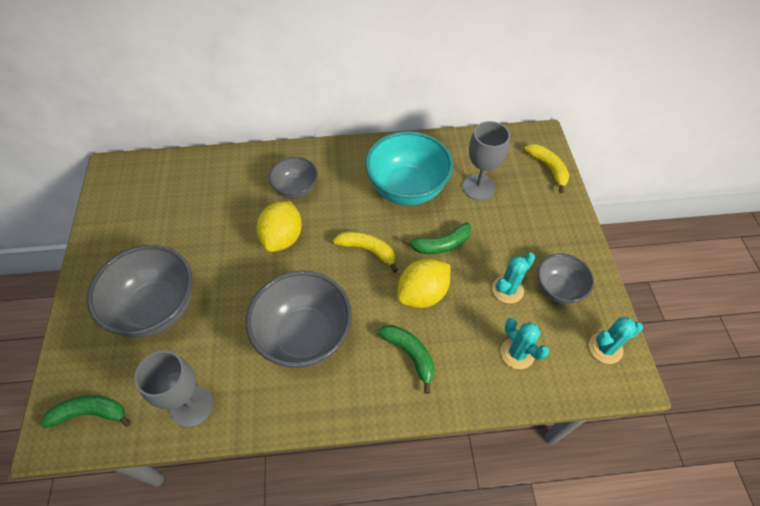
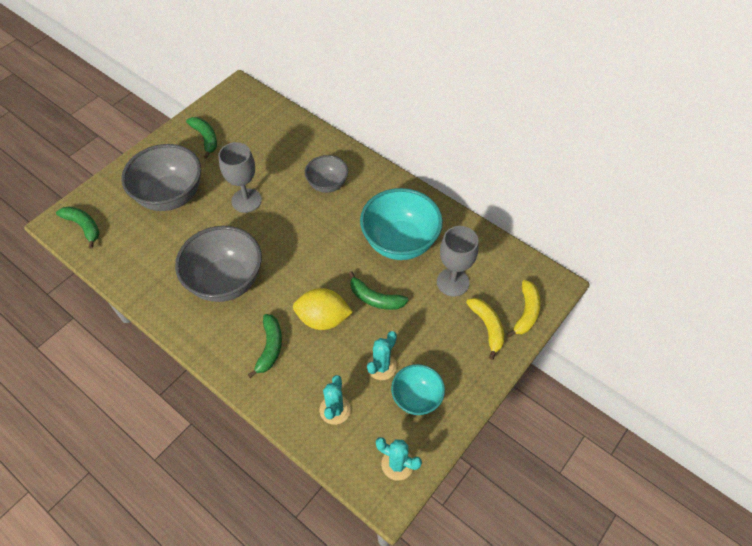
camera: 45 degrees right, 0 degrees up
(131, 233) = (206, 138): none -> green banana
(192, 406) = (129, 267): grey goblet -> grey goblet (246, 200)
(282, 238) = (283, 210): yellow lemon -> none
(368, 250) = (324, 262): yellow banana -> yellow banana (487, 327)
(507, 289) = (381, 366): turquoise cactus -> turquoise cactus turned 60 degrees counterclockwise
(558, 289) = (416, 398): grey bowl -> turquoise bowl

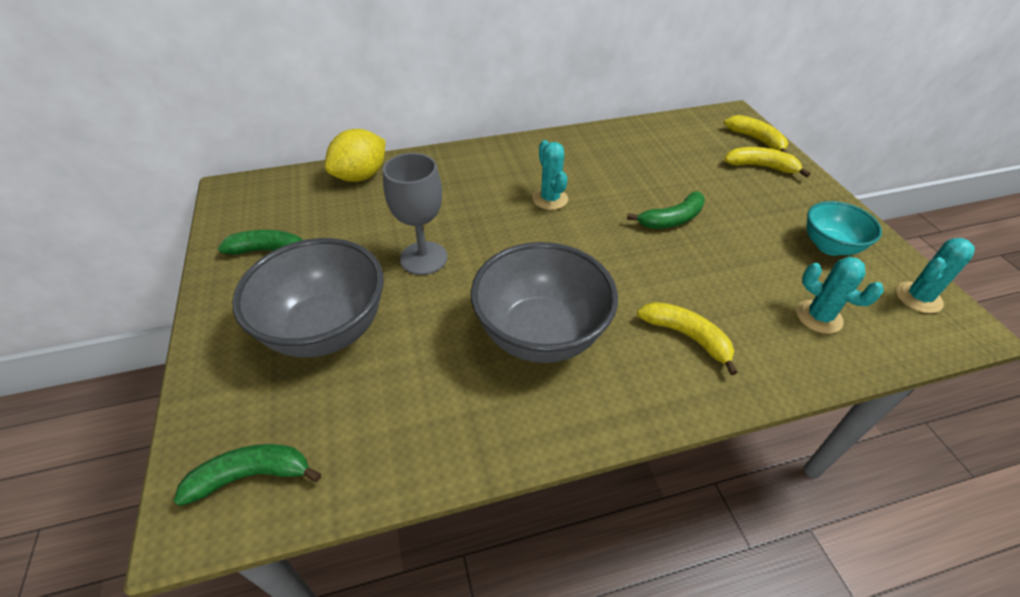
camera: 55 degrees left, 10 degrees down
(270, 347) = (687, 336): green banana -> yellow banana
(323, 319) = (672, 270): yellow lemon -> yellow lemon (361, 176)
(327, 184) = (475, 186): grey bowl -> none
(381, 366) = (772, 254): turquoise cactus -> turquoise cactus (550, 199)
(400, 242) = (608, 172): turquoise bowl -> none
(452, 282) = (689, 163): grey goblet -> none

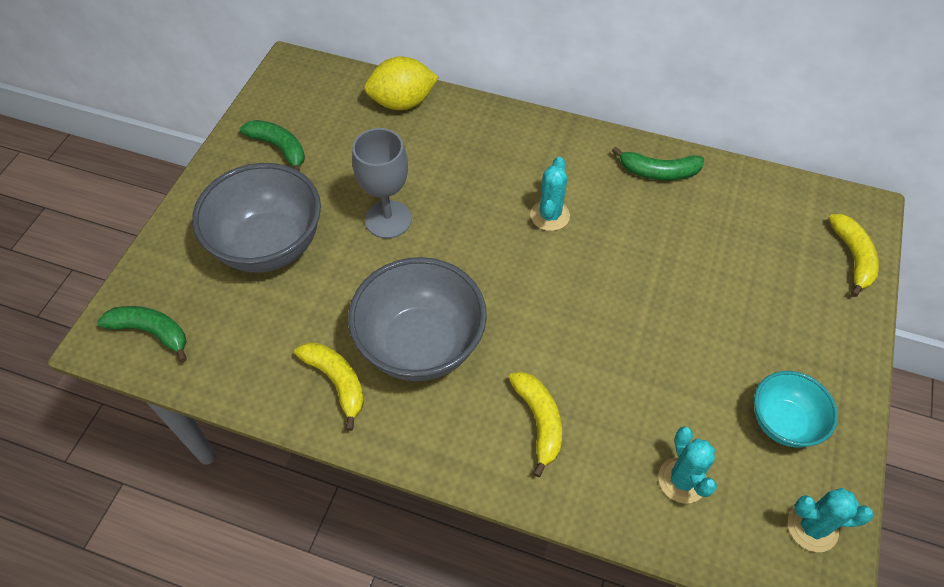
camera: 35 degrees right, 10 degrees up
(672, 219) = (647, 302): green banana -> green banana (658, 172)
(761, 167) = (817, 293): yellow banana -> yellow banana (337, 382)

